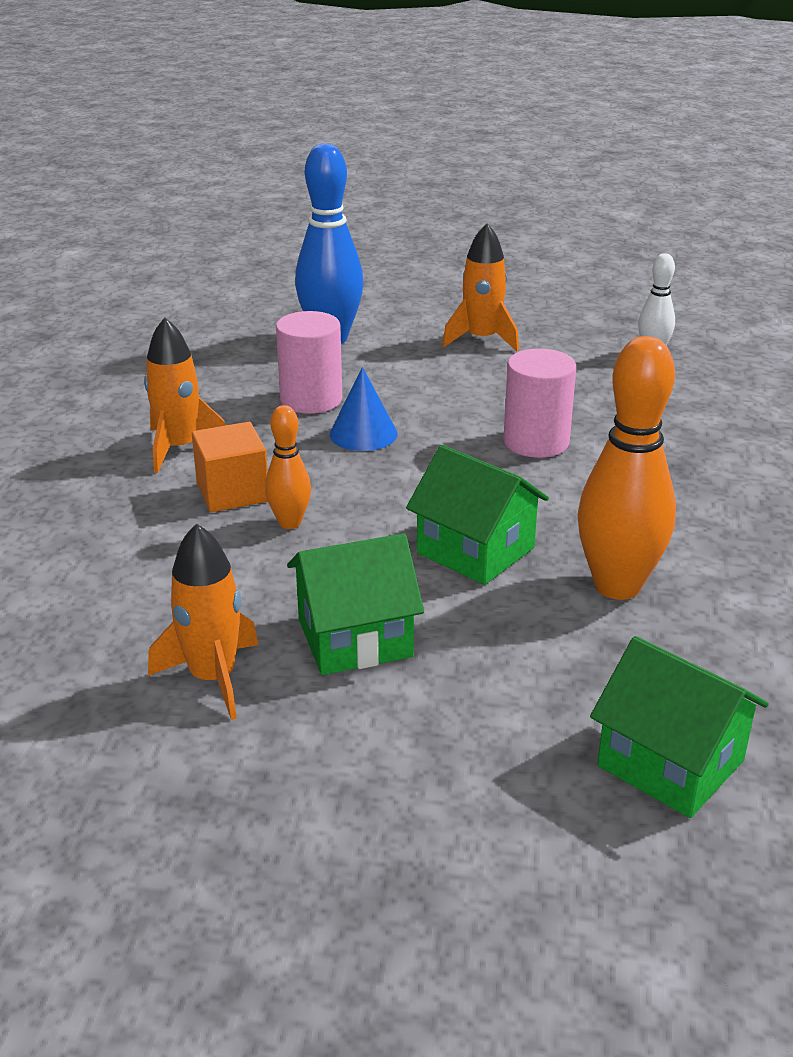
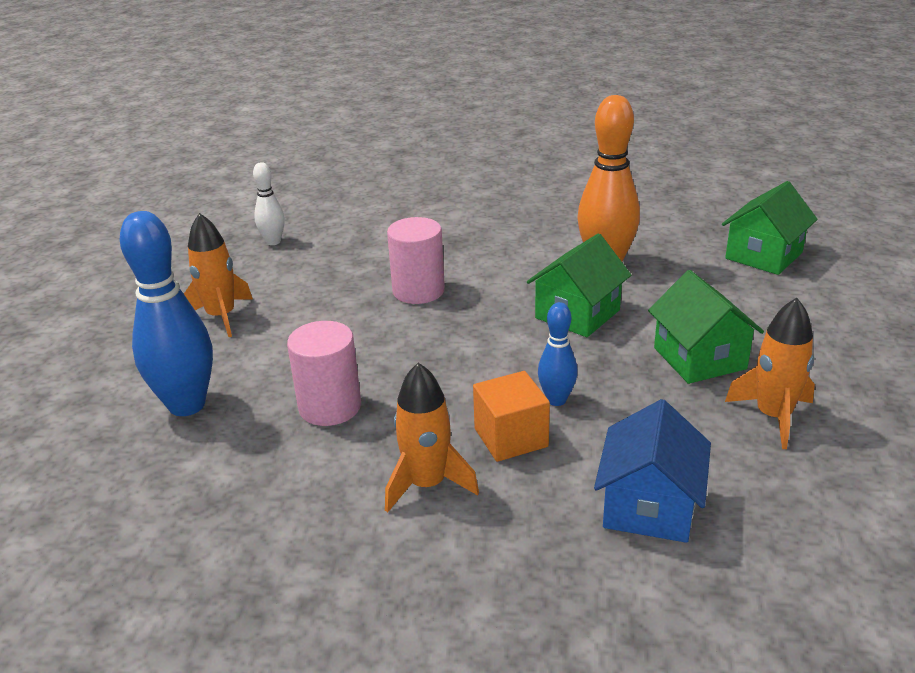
camera: 90 degrees left, 0 degrees up
(96, 564) = (649, 506): none -> blue house
(290, 523) = (556, 400): orange bowling pin -> blue bowling pin
(363, 434) = (401, 372): blue cone -> none

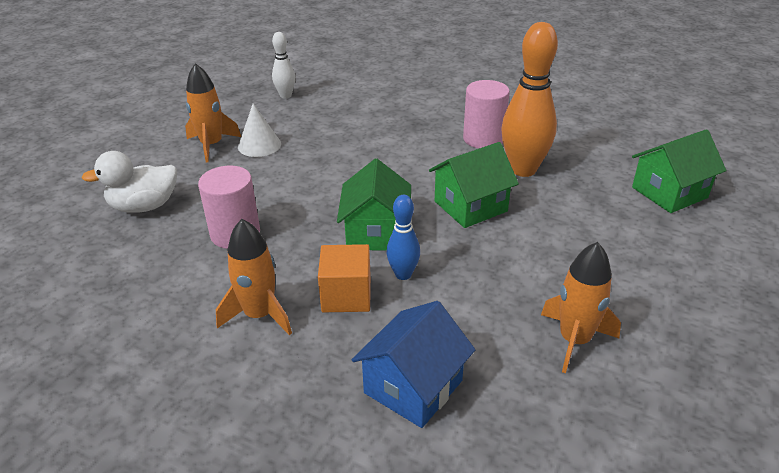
camera: 20 degrees right, 5 degrees up
(187, 405) = (144, 206): blue bowling pin -> white duck
(283, 303) = (259, 145): none -> white cone
(418, 291) = (361, 158): pink cylinder -> pink cylinder (483, 139)
(699, 358) = (546, 270): green house -> green house (376, 232)

